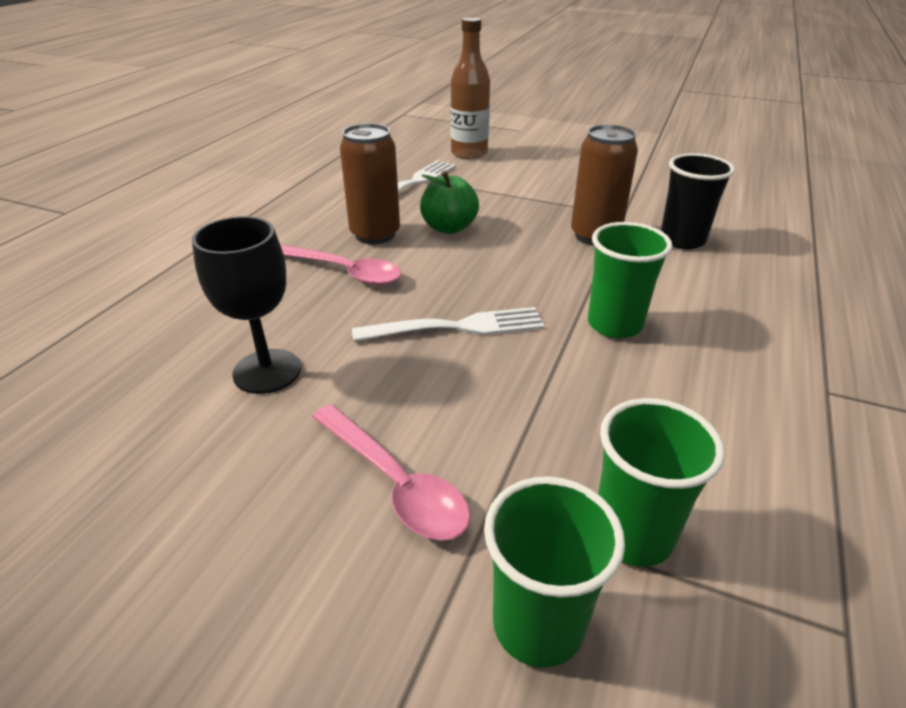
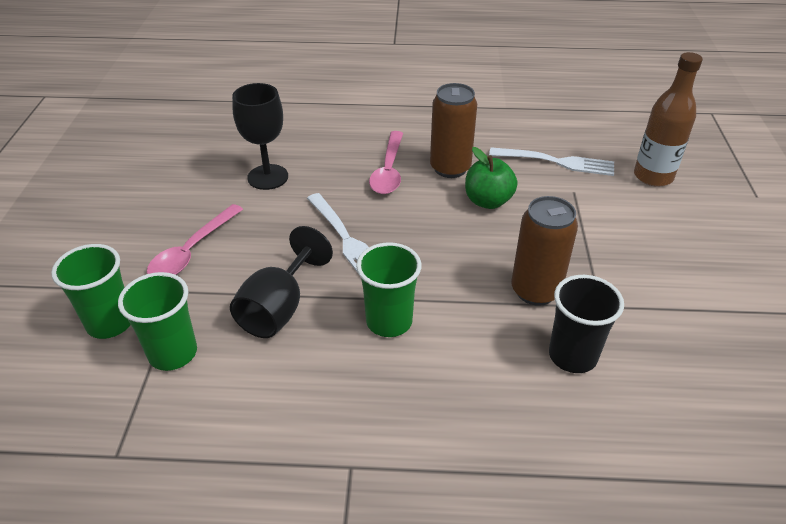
camera: 70 degrees right, 5 degrees up
(566, 405) = (279, 308): none -> black goblet

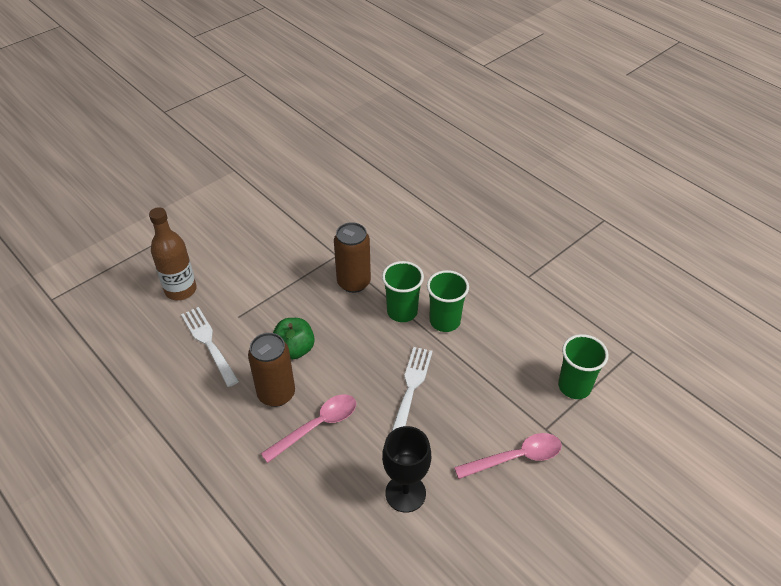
camera: 135 degrees left, 5 degrees up
(110, 323) = (601, 435): green cup -> green cup (402, 312)
(279, 308) = (495, 371): black goblet -> none
(572, 356) = (383, 247): black cup -> none

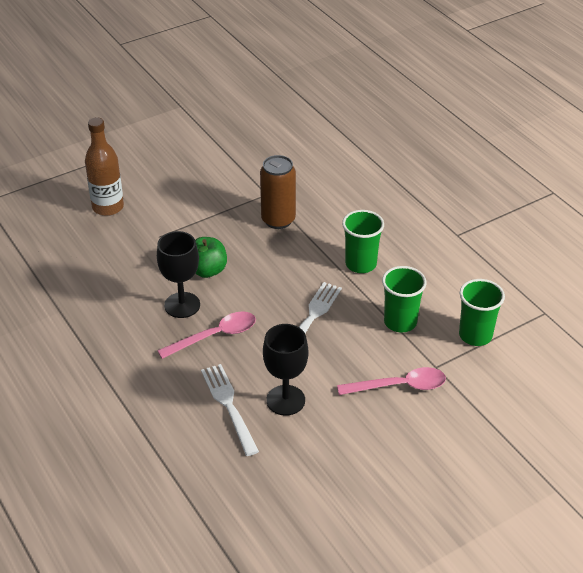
camera: 10 degrees right, 5 degrees down
(209, 343) = (126, 255): white fork -> white fork (229, 406)
(276, 394) = (182, 305): brown can -> black goblet
(402, 312) = (320, 251): green cup -> green cup (400, 322)

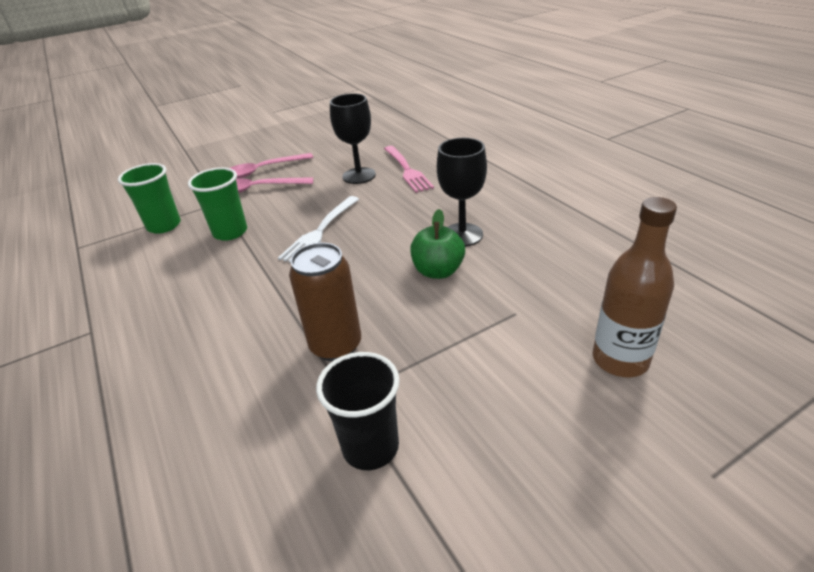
camera: 175 degrees left, 5 degrees down
(215, 336) = (423, 211): pink spoon -> pink spoon (263, 170)
(229, 406) = (407, 170): white fork -> pink fork
(251, 173) = (370, 447): none -> black cup
(360, 264) = (242, 287): green cup -> none

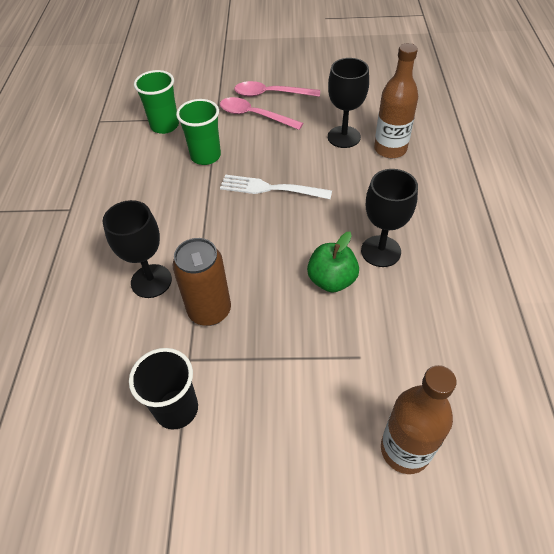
camera: 30 degrees right, 15 degrees up
(247, 350) = (151, 281): none -> black goblet
(320, 231) = (271, 188): white fork -> white fork turned 45 degrees clockwise
(407, 170) = (390, 149): pink fork -> brown bottle

